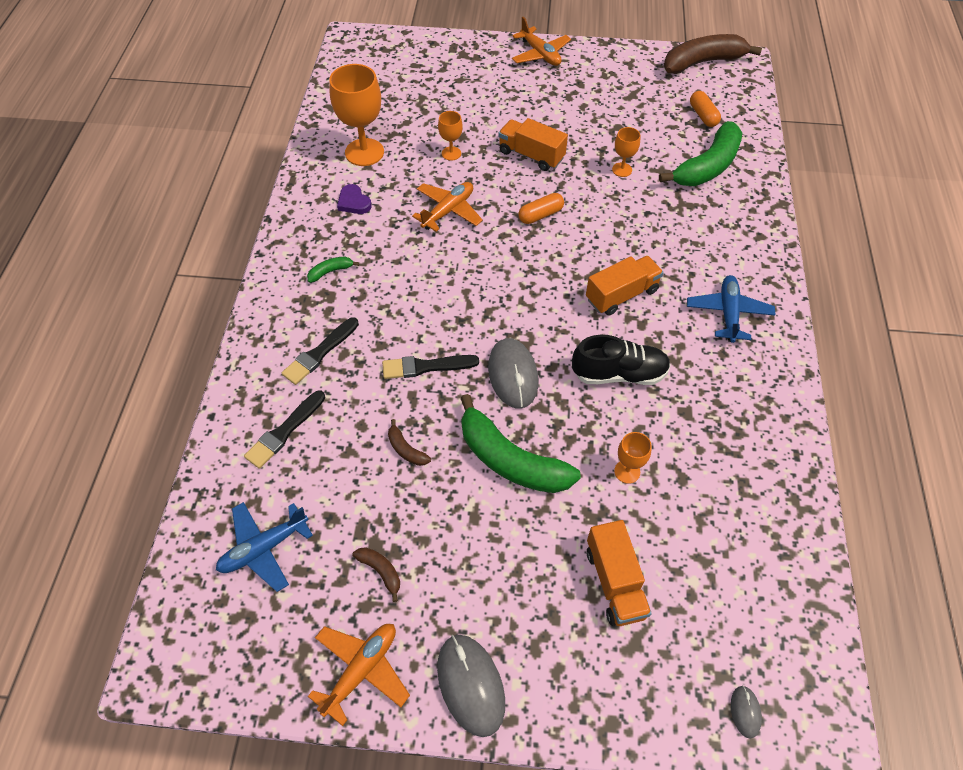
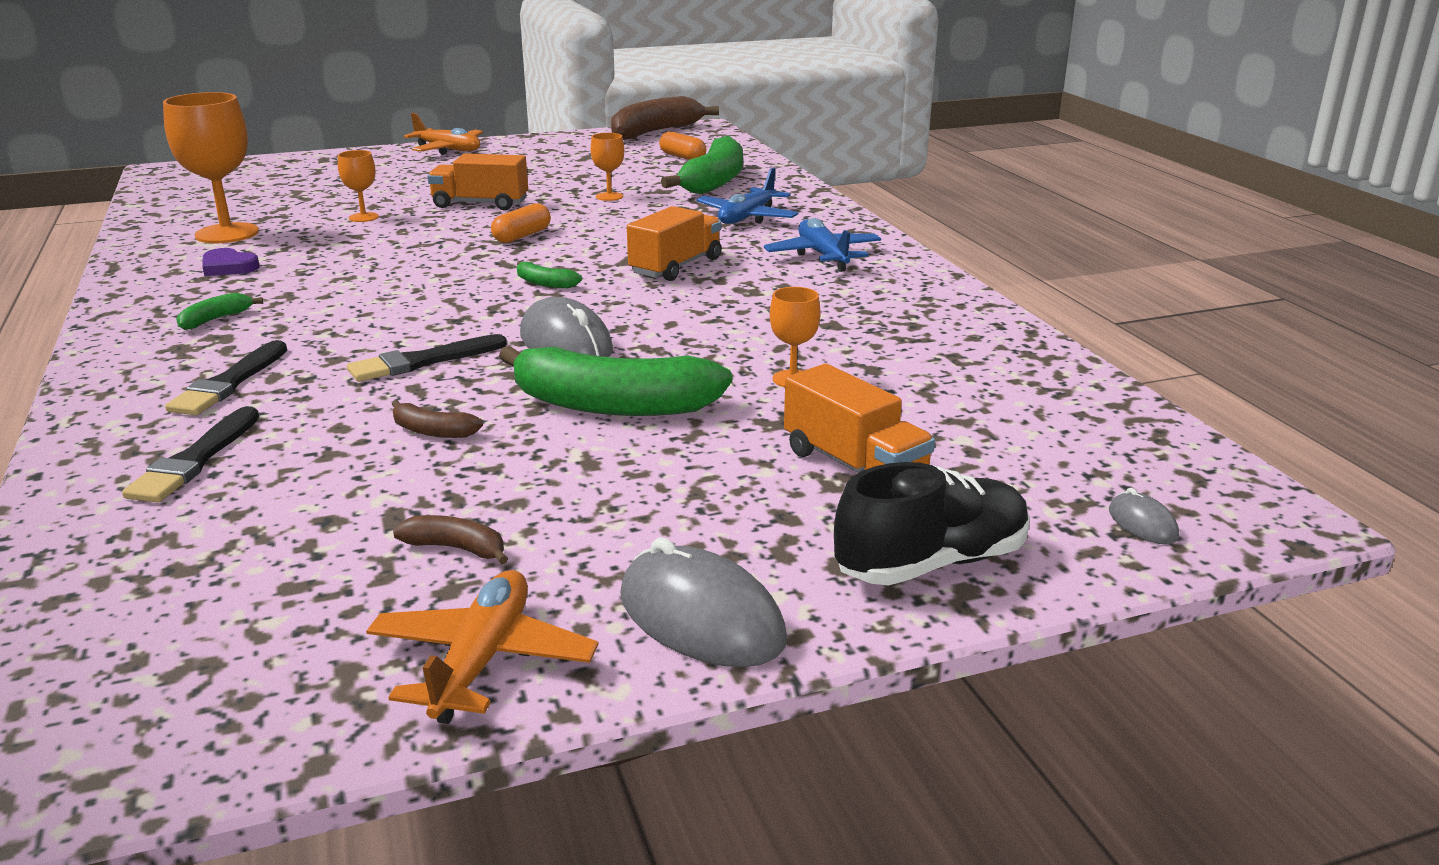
camera: 25 degrees left, 30 degrees down
(264, 548) = (205, 580): blue plane -> blue plane (747, 217)
(448, 211) = (384, 252): orange plane -> none
(529, 290) = (544, 283): none -> green banana
(619, 374) = (719, 316): black shoe -> black shoe (931, 563)

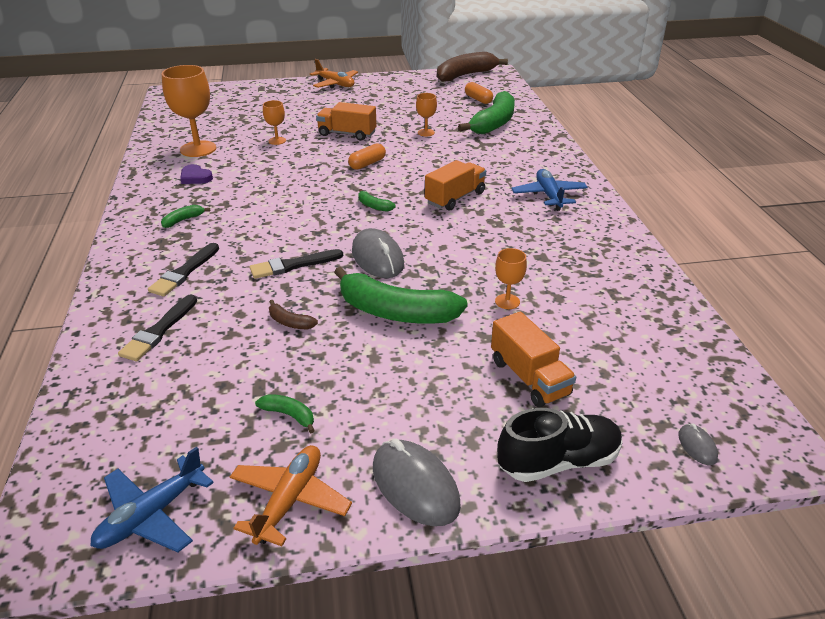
camera: 10 degrees right, 10 degrees up
(456, 548) = (289, 415): brown banana -> green banana
(747, 217) = (508, 157): blue plane -> blue plane (151, 515)

